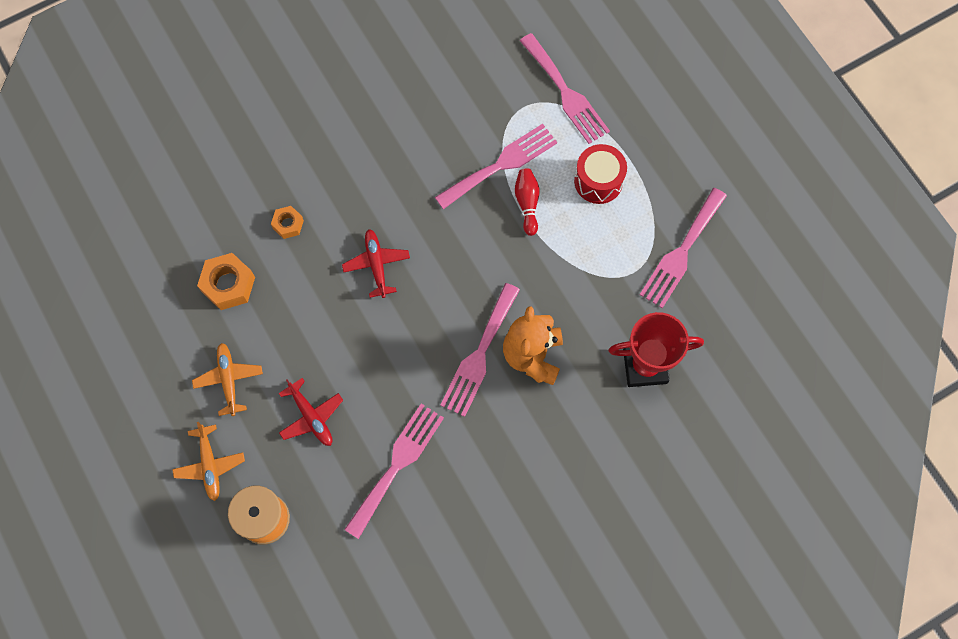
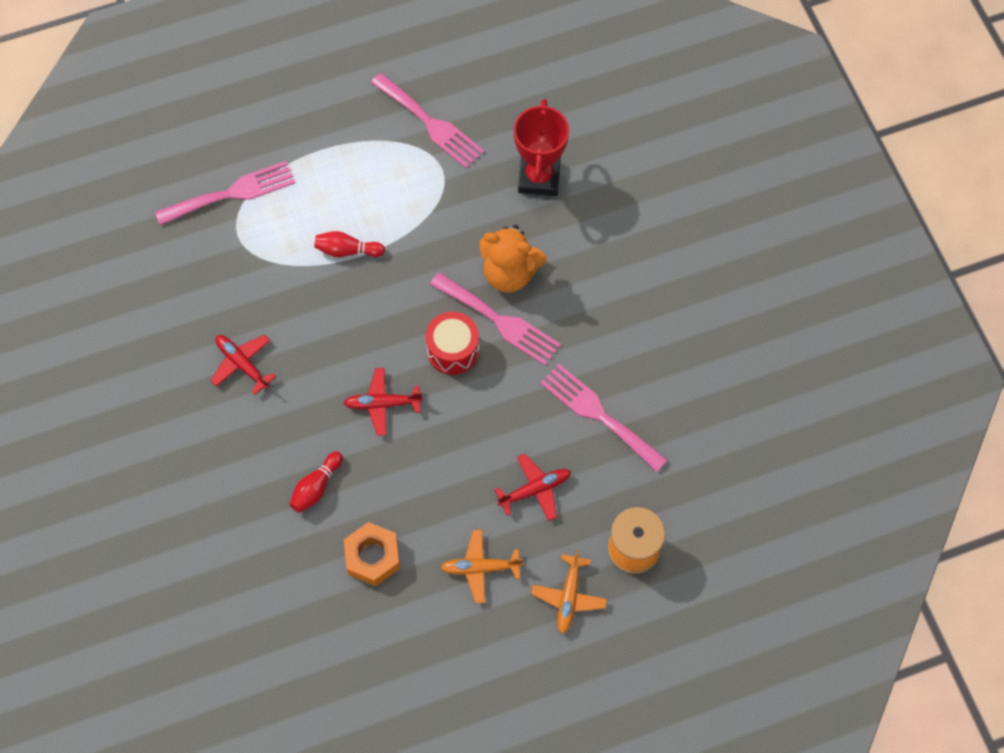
camera: 80 degrees left, 5 degrees down
(210, 465) = (569, 597): orange plane -> orange plane turned 105 degrees clockwise
(288, 224) = (316, 487): orange nut -> red bowling pin
(396, 138) = (242, 364): none -> red plane
(501, 165) = (298, 268): pink fork -> none
(598, 181) = (338, 181): red drum -> red drum (453, 350)

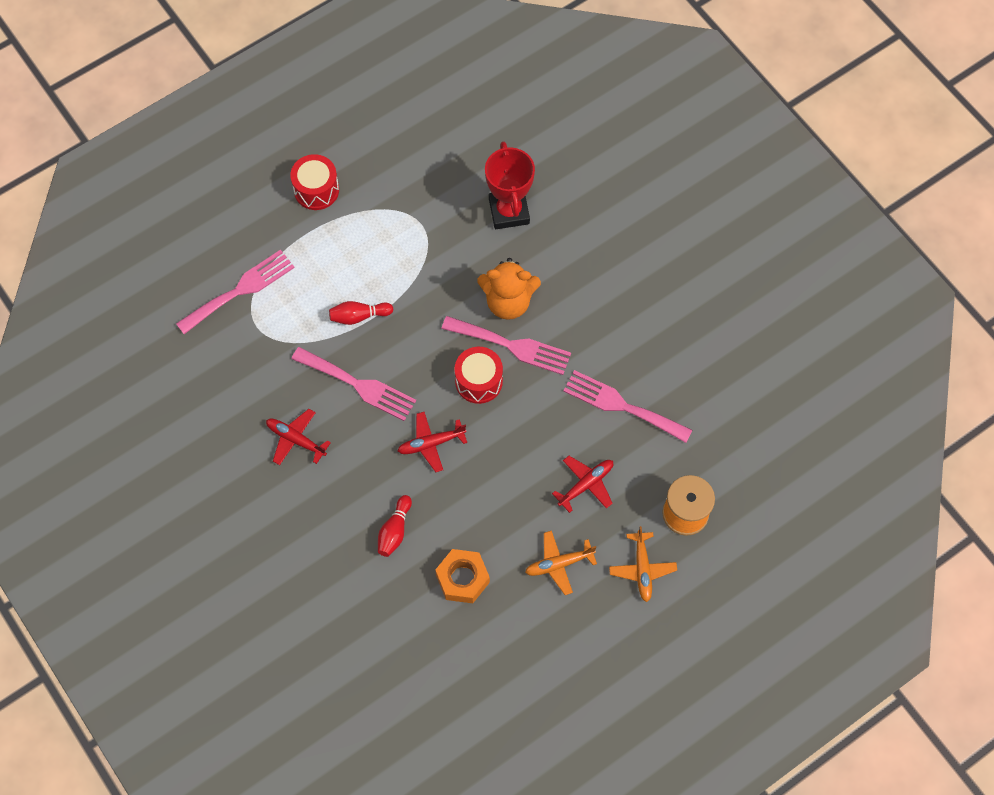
camera: 15 degrees left, 0 degrees up
(343, 107) = (316, 190): none -> red drum
(430, 123) = (399, 186): pink fork -> pink fork (358, 385)

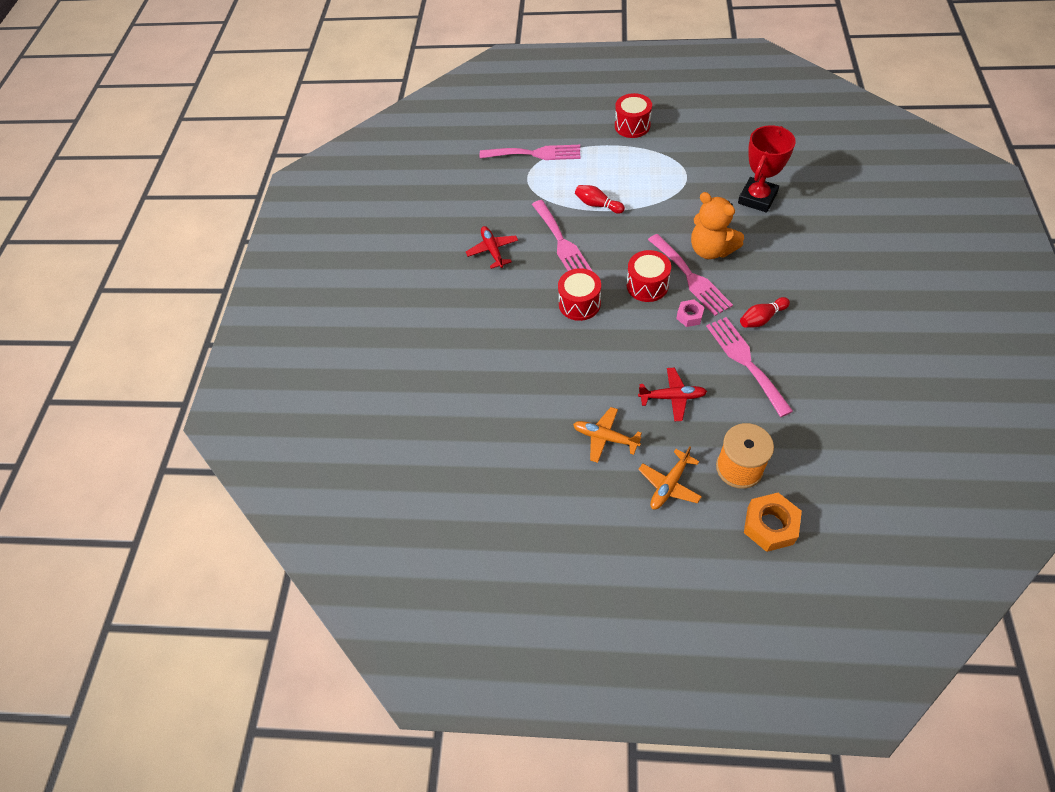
camera: 45 degrees right, 10 degrees down
(394, 531) = (506, 341): red bowling pin -> red bowling pin (761, 318)
(431, 443) = (579, 304): red plane -> red drum
(462, 579) = (525, 401): orange nut -> orange nut (770, 526)
(541, 390) = (689, 316): none -> pink nut

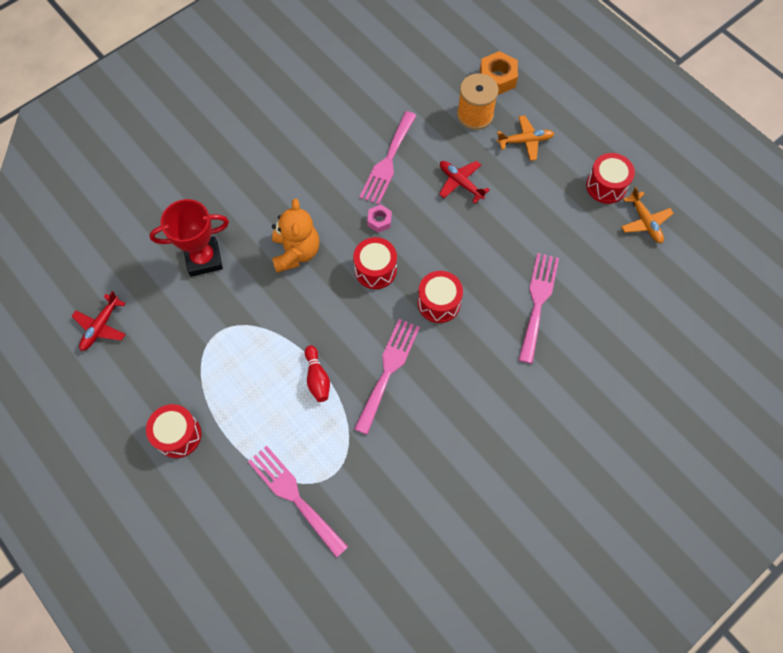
camera: 140 degrees left, 10 degrees up
(492, 250) = (449, 420): red plane -> red plane (101, 326)
(557, 508) = (606, 186): none -> red drum
(605, 438) = (531, 198): orange plane -> orange plane (645, 222)
(691, 277) = (339, 246): pink fork -> pink fork (538, 302)
(761, 318) = (338, 176): red bowling pin -> none

